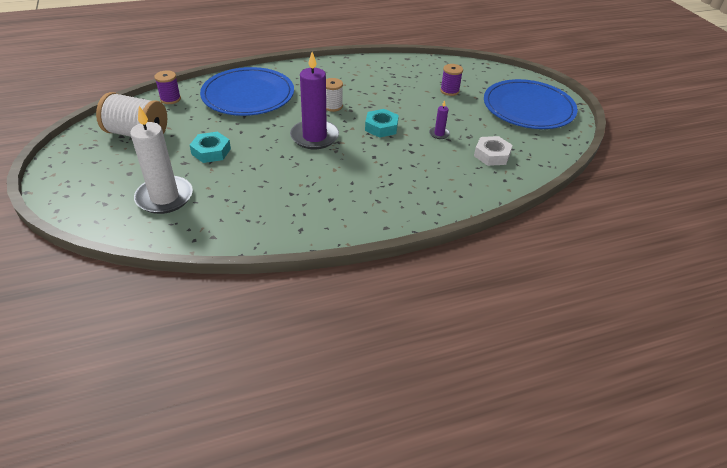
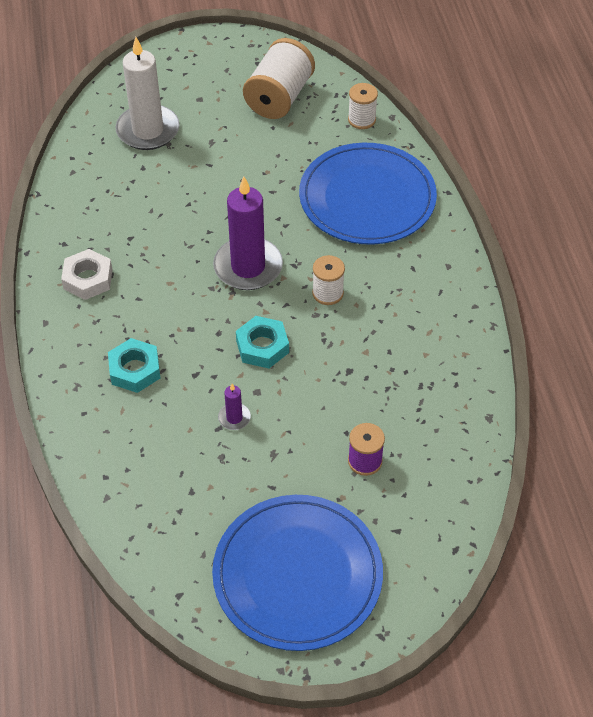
camera: 100 degrees right, 10 degrees up
(170, 99) = (361, 119): purple spool -> white spool
(211, 151) = (230, 164): turquoise nut -> turquoise nut (135, 370)
(492, 155) = (167, 476): white nut -> white nut (88, 279)

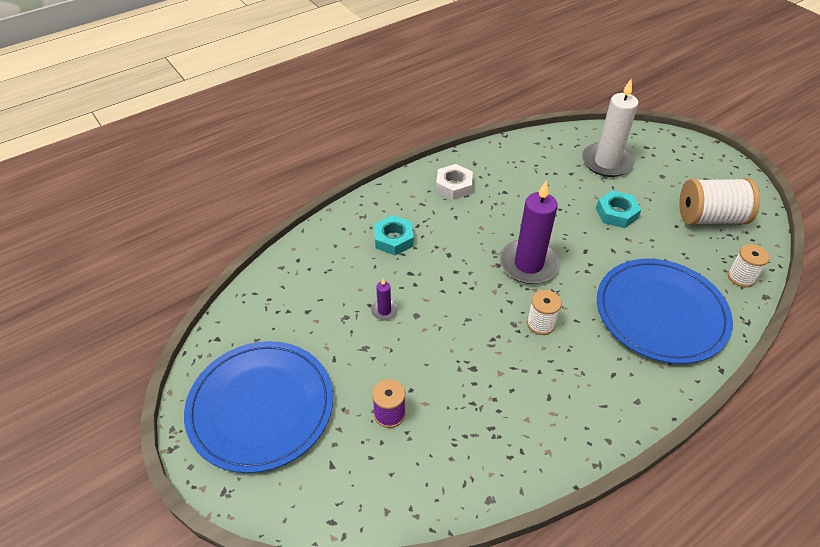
camera: 65 degrees right, 5 degrees down
(262, 346) = (460, 302): turquoise nut -> turquoise nut (616, 213)

